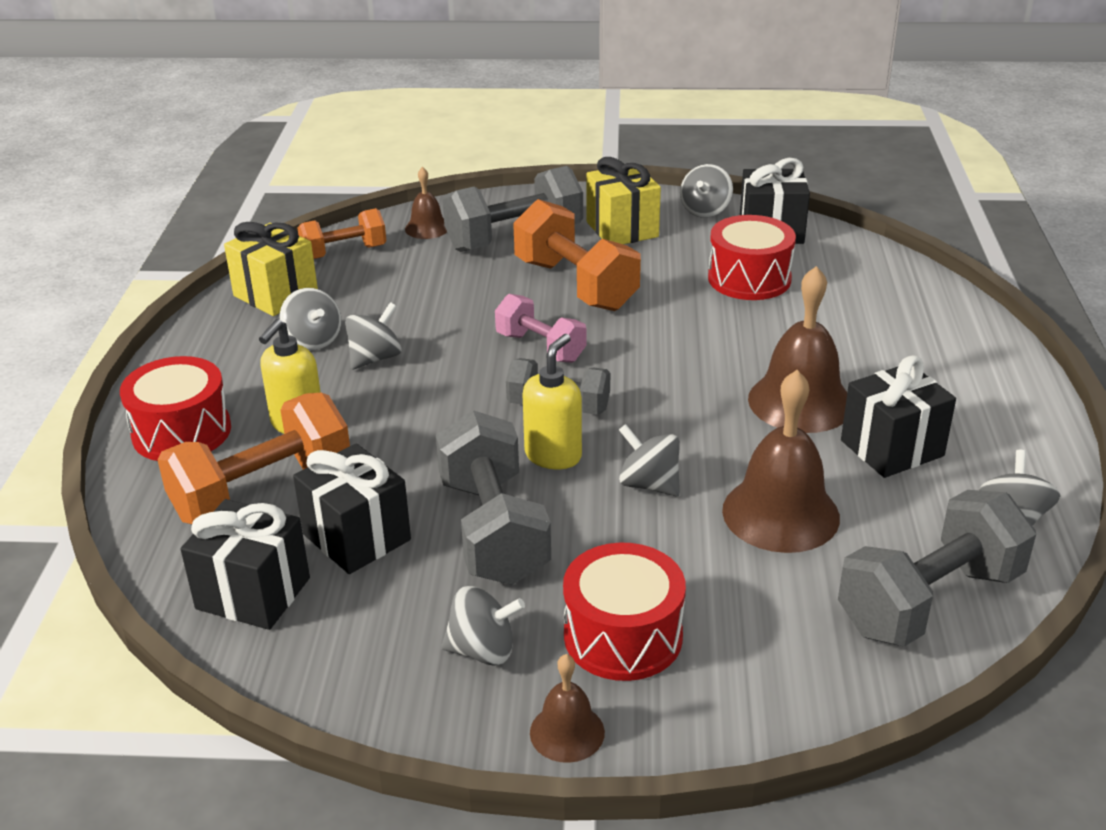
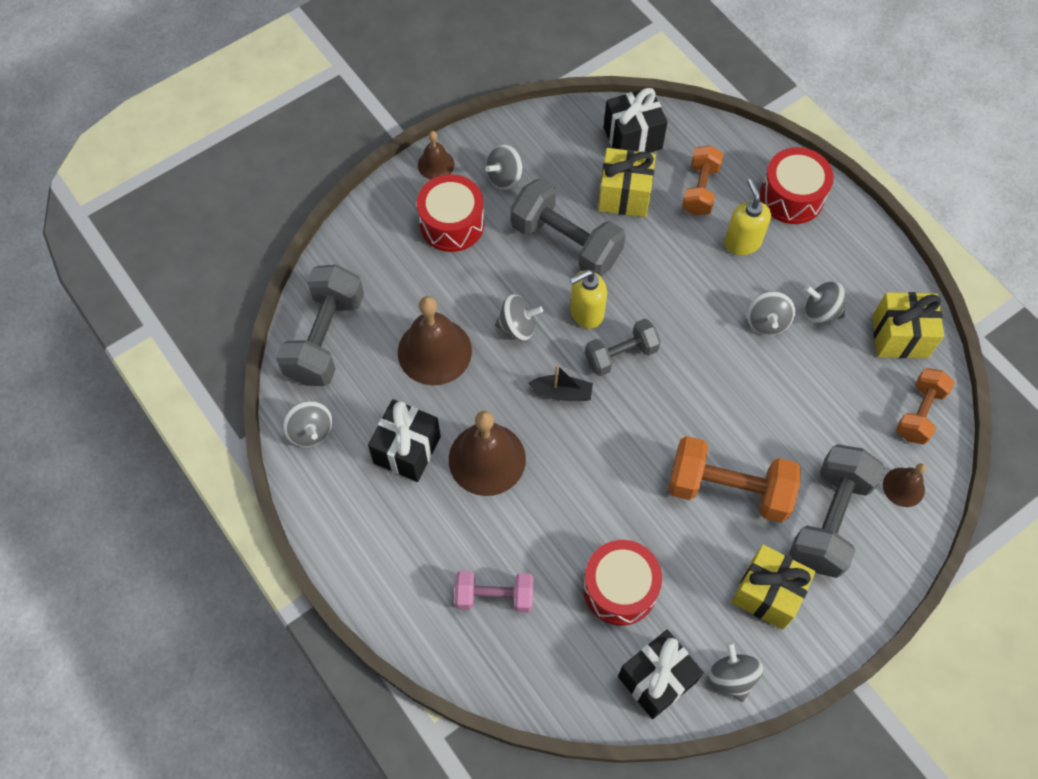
camera: 140 degrees right, 30 degrees up
(263, 492) = (700, 190): orange dumbbell -> orange dumbbell, size x0.62
(356, 537) = (624, 195): black gift -> yellow gift
(540, 347) = (683, 402): pink dumbbell -> pink dumbbell (494, 596)
(553, 455) = (586, 313): yellow soap dispenser -> yellow soap dispenser turned 75 degrees clockwise
(660, 409) = (562, 393): none -> black boat

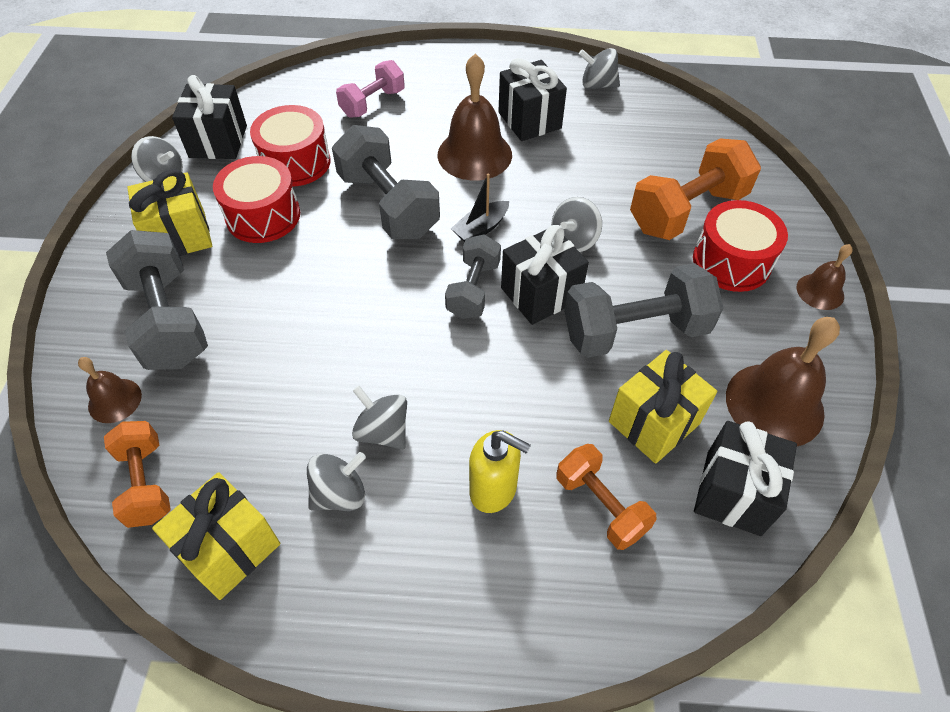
camera: 130 degrees right, 10 degrees down
(326, 338) = (674, 128): grey dumbbell -> grey dumbbell (388, 205)
(434, 351) = (601, 178): brown bell -> brown bell (774, 404)
(505, 177) = (761, 335): grey spinning top -> none
(586, 313) = (540, 294): yellow soap dispenser -> black gift
(728, 489) = (277, 273): orange dumbbell -> orange dumbbell (687, 211)
(792, 196) = (505, 604): red drum -> red drum (263, 215)

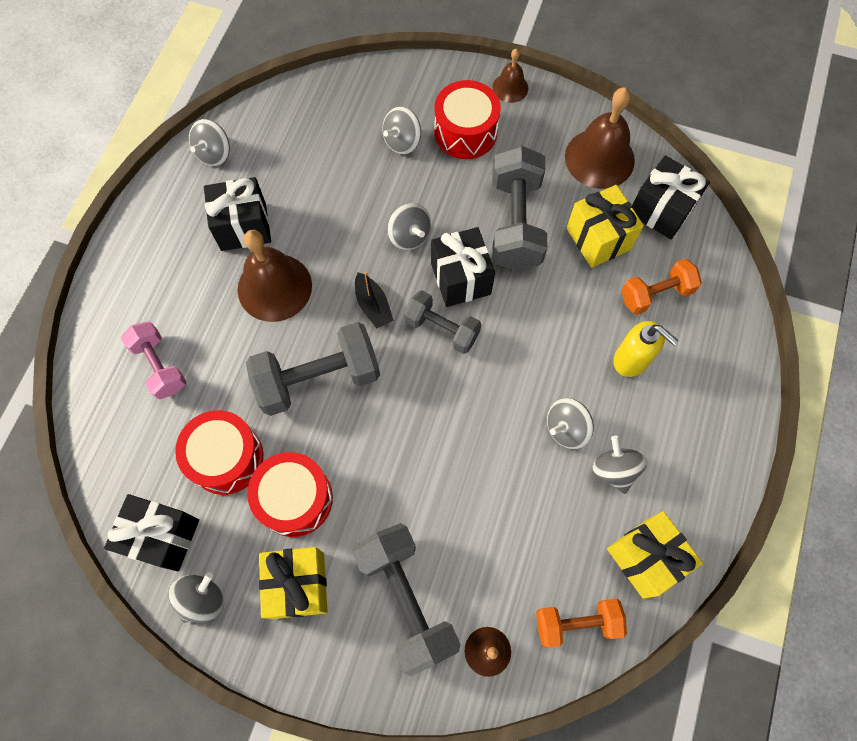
camera: 75 degrees left, 15 degrees up
(169, 320) = (406, 599): grey dumbbell -> grey dumbbell turned 75 degrees clockwise
(494, 489) = (631, 360): yellow soap dispenser -> yellow soap dispenser turned 90 degrees clockwise
(687, 211) = (402, 142): orange dumbbell -> grey spinning top

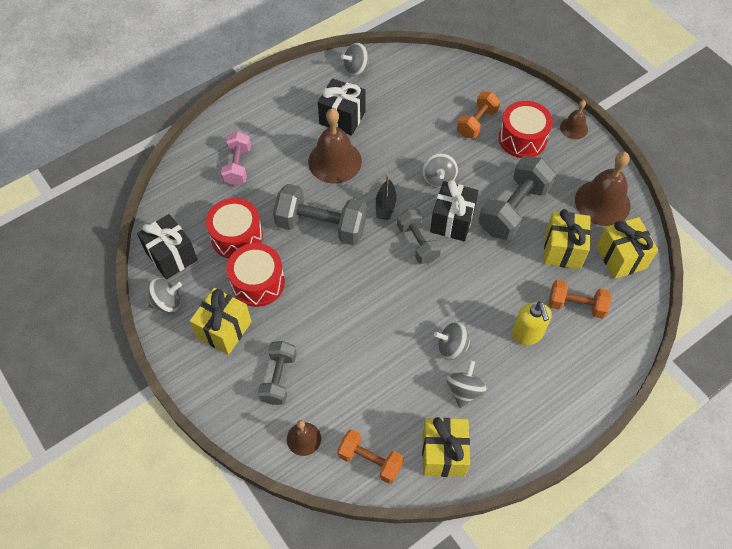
camera: 35 degrees right, 10 degrees down
(402, 142) = (476, 122): grey spinning top -> orange dumbbell
(406, 599) = (279, 378): grey dumbbell -> grey dumbbell, size x0.62
(661, 210) = (621, 257): black gift -> yellow gift

